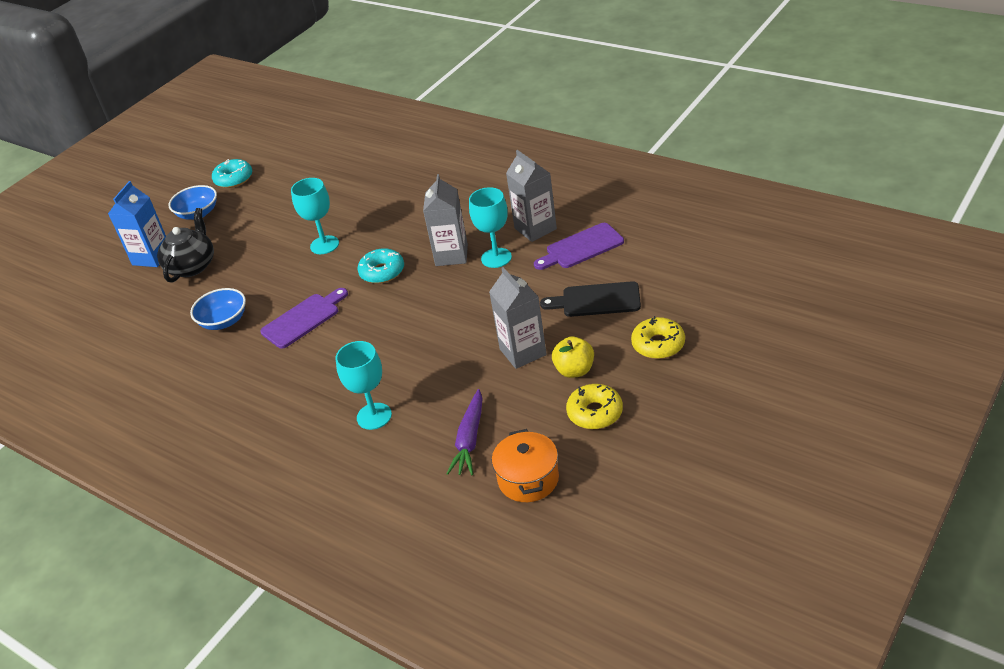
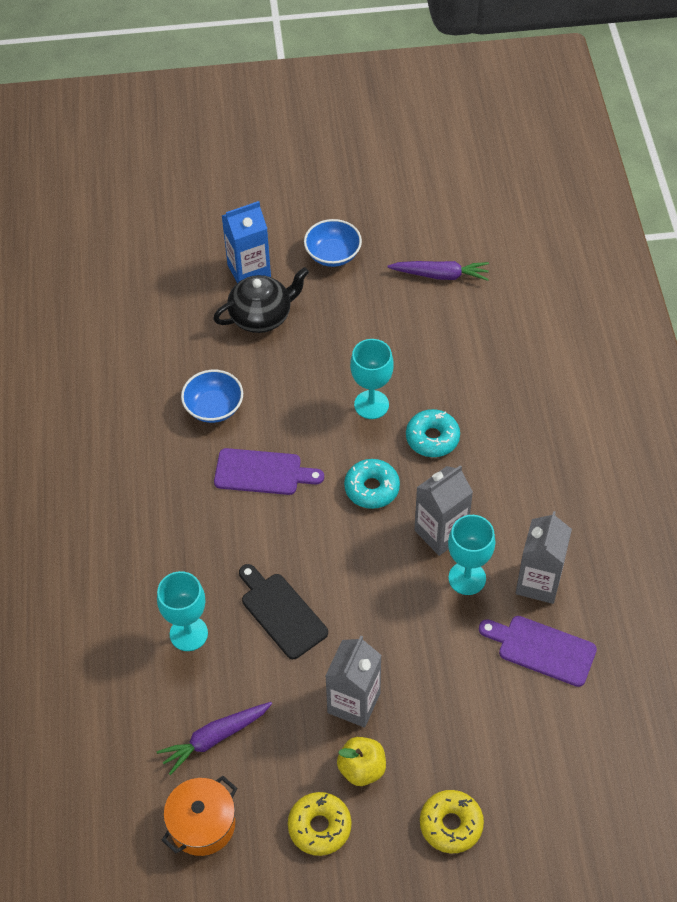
camera: 45 degrees right, 15 degrees up
(234, 179) = (403, 239): turquoise donut -> turquoise donut (432, 438)
(280, 175) = (440, 275): none -> purple carrot
(596, 300) = (473, 720): black cutting board -> black cutting board (281, 612)

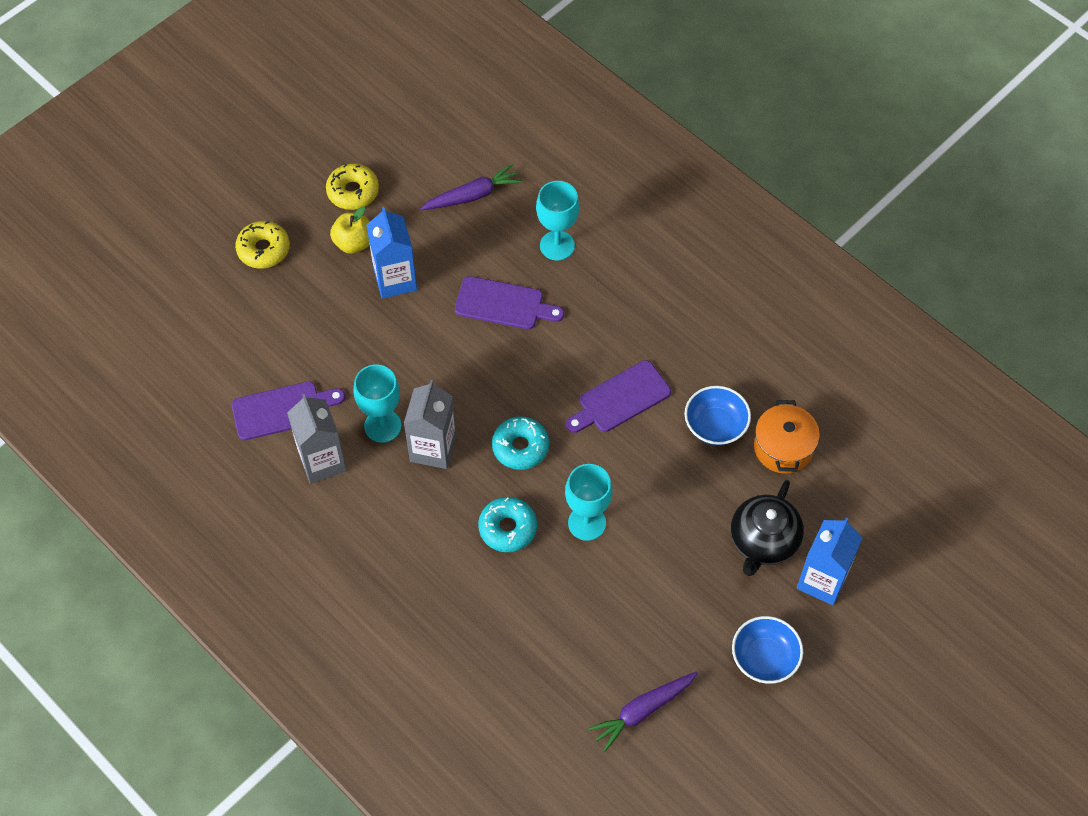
camera: 140 degrees right, 5 degrees up
(202, 824) = (432, 144): orange pot -> orange pot (783, 448)
(215, 738) = (472, 195): purple carrot -> purple carrot turned 45 degrees clockwise
(281, 612) = (503, 304): black cutting board -> purple cutting board
(354, 703) = (395, 280): grey carton -> blue carton

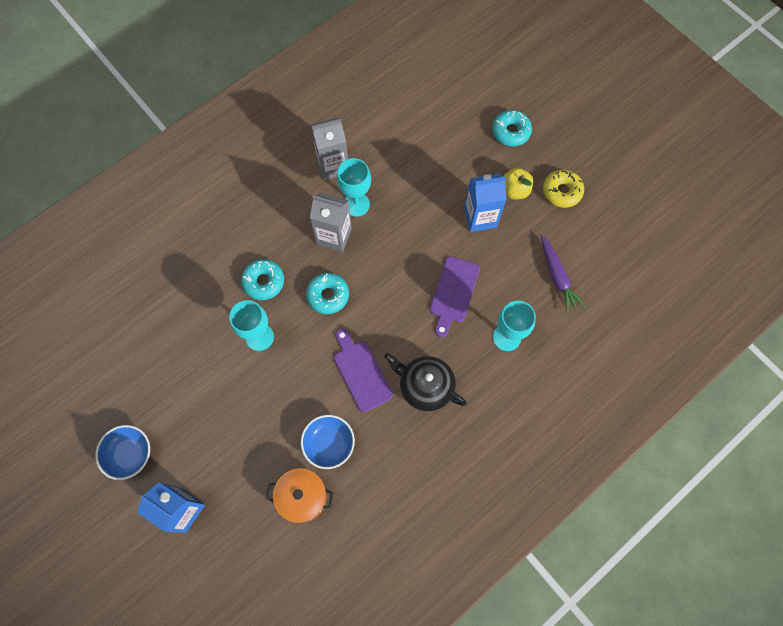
camera: 95 degrees right, 10 degrees up
(263, 249) = (510, 132): yellow donut -> turquoise donut
(282, 410) = (376, 142): purple cutting board -> none
(642, 711) = (109, 361): purple carrot -> none
(763, 541) = (223, 468): black teapot -> black teapot (425, 386)

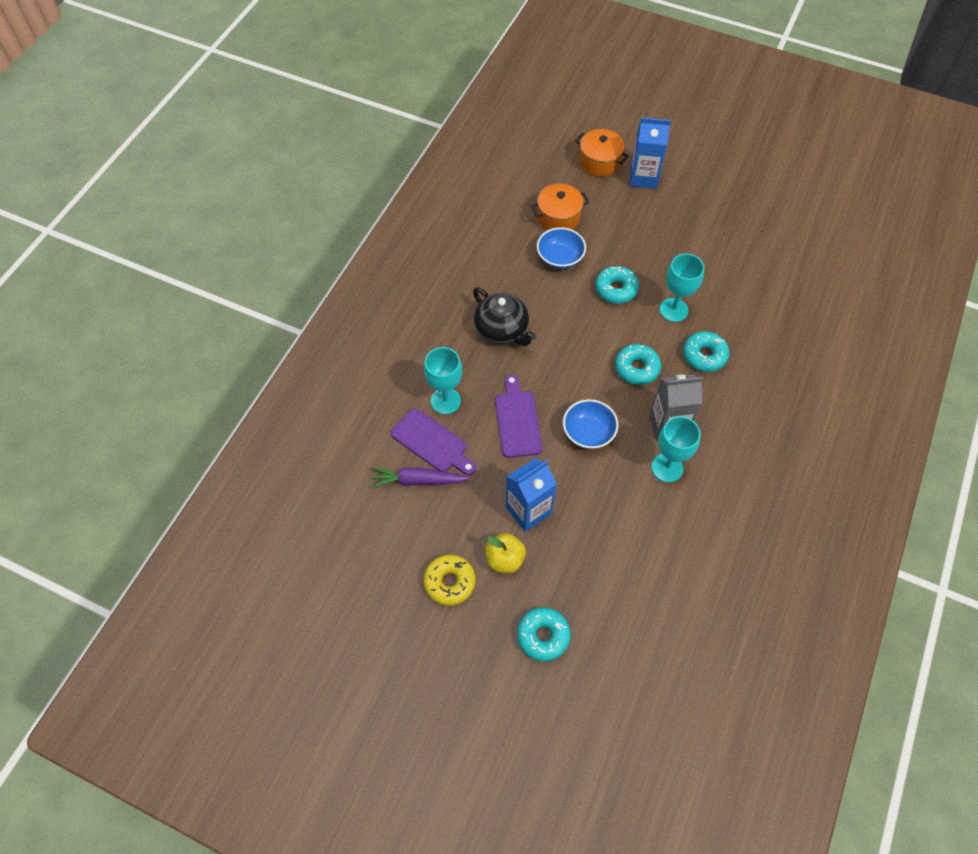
camera: 155 degrees right, 10 degrees down
(129, 454) = (712, 193): blue bowl -> blue bowl (588, 432)
(215, 555) = (599, 162): none -> orange pot
(297, 383) = (616, 289): none -> turquoise donut
(333, 165) = (720, 500): grey carton -> none
(361, 372) = (565, 318): purple cutting board -> purple cutting board (432, 442)
(425, 386) = (502, 330): black teapot -> black teapot turned 45 degrees clockwise
(557, 277) = (418, 480): purple carrot -> purple carrot turned 45 degrees counterclockwise

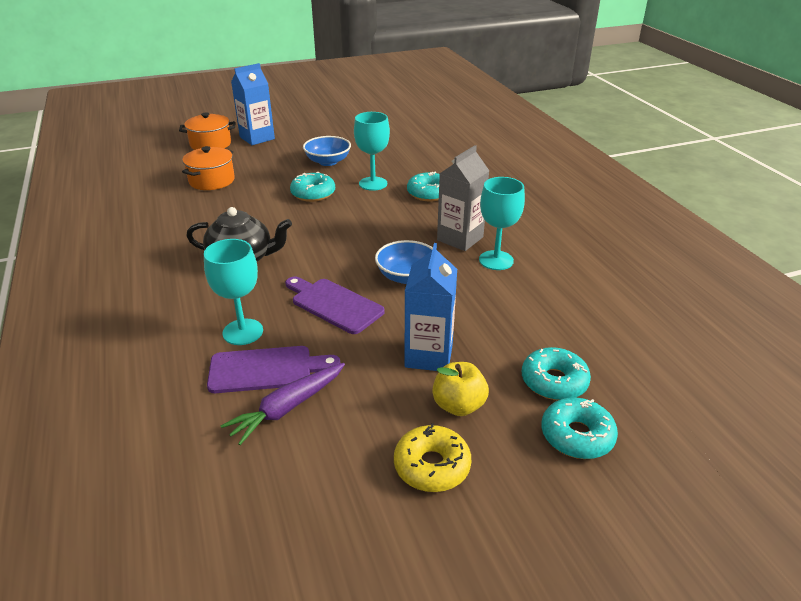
camera: 45 degrees left, 25 degrees down
(560, 258) = (242, 199): blue bowl -> blue bowl (328, 162)
(636, 368) = (390, 223): turquoise donut -> turquoise donut (554, 381)

